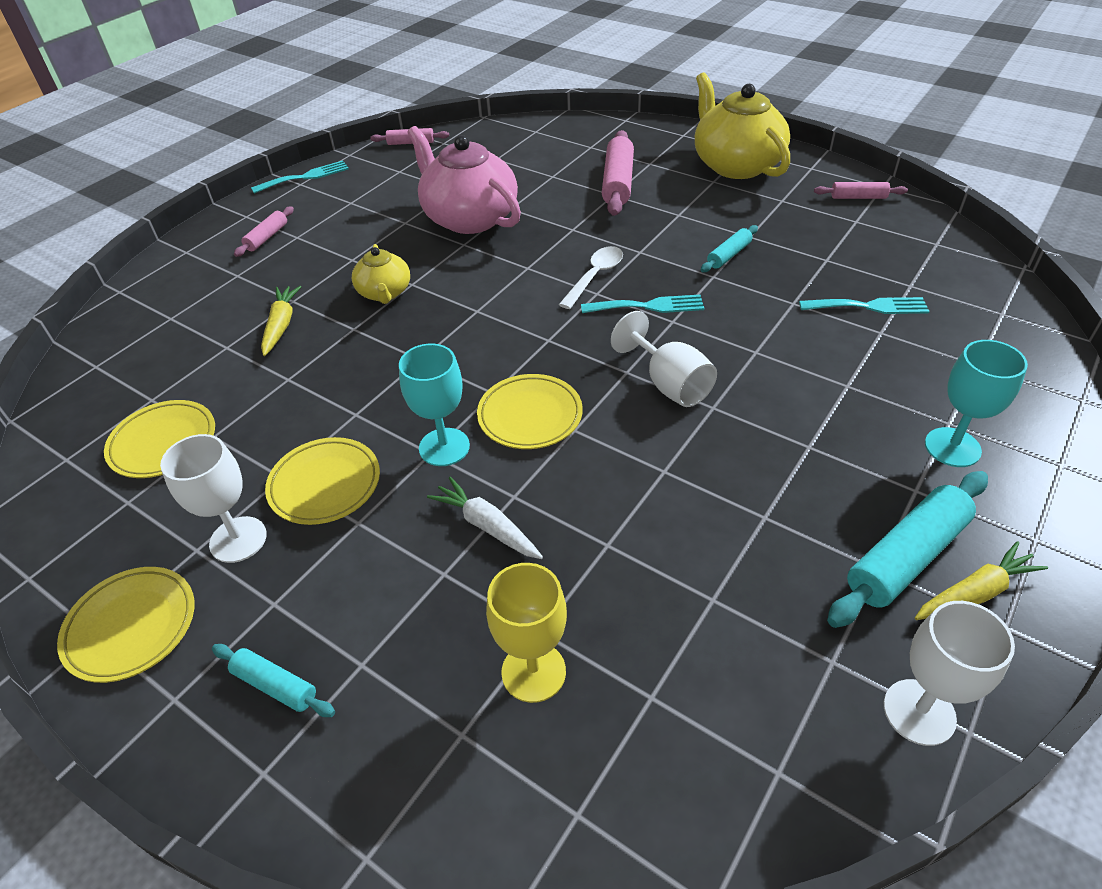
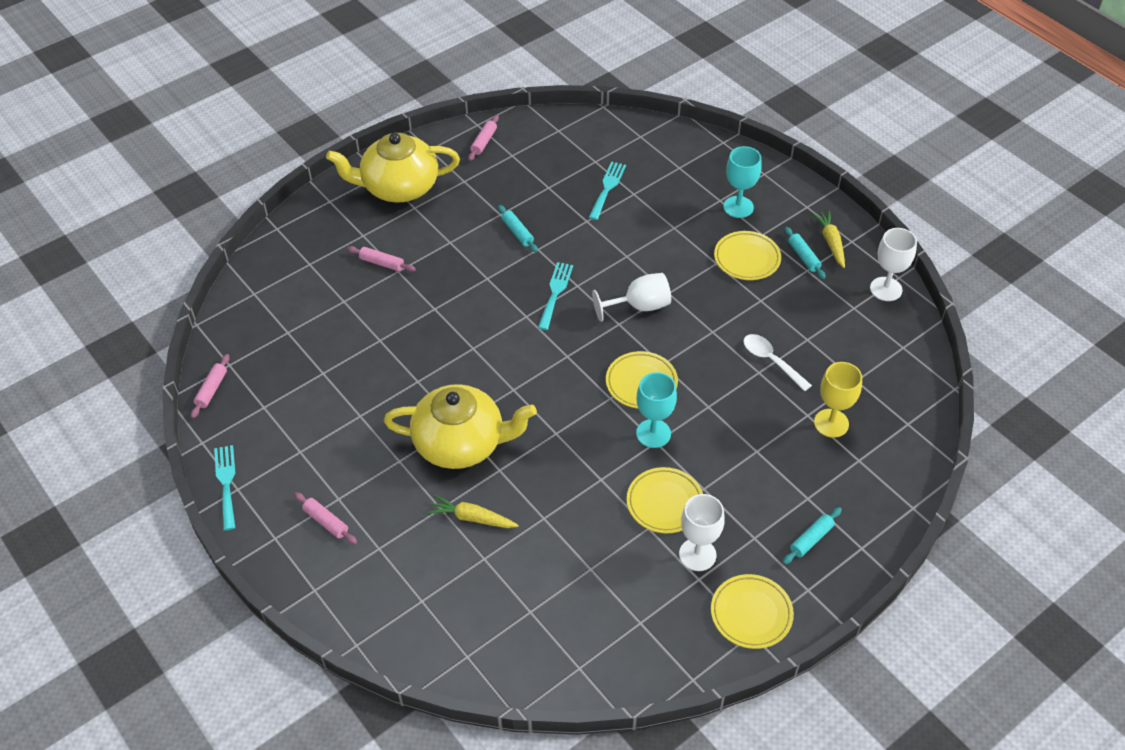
camera: 75 degrees left, 5 degrees up
(163, 443) = (586, 601): yellow plate -> yellow plate (747, 259)
(384, 293) = (461, 443): yellow teapot -> yellow teapot, size x1.88
(469, 218) = (379, 370): pink teapot -> none
(487, 526) = (728, 424): white carrot -> none
(595, 276) = (505, 311): white spoon -> white spoon (771, 361)
(617, 183) = (382, 263): pink rolling pin -> pink rolling pin, size x0.55
(906, 557) = (803, 257): turquoise rolling pin -> turquoise rolling pin, size x0.55

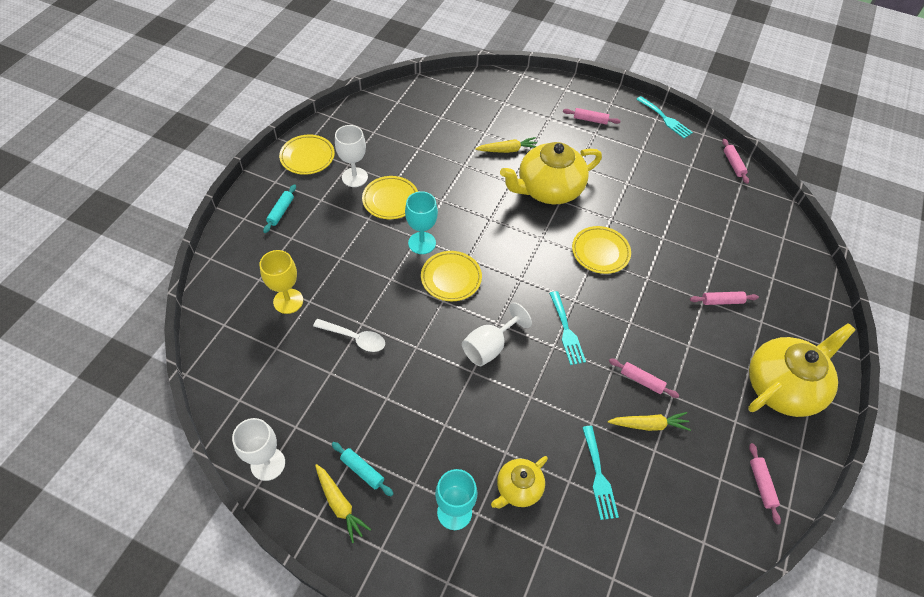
camera: 150 degrees right, 5 degrees up
(517, 232) = (641, 380): turquoise rolling pin -> pink rolling pin
(539, 203) = (648, 425): none -> yellow carrot
(678, 203) = (518, 488): none -> yellow teapot
(747, 259) = (418, 443): yellow plate -> yellow plate (600, 252)

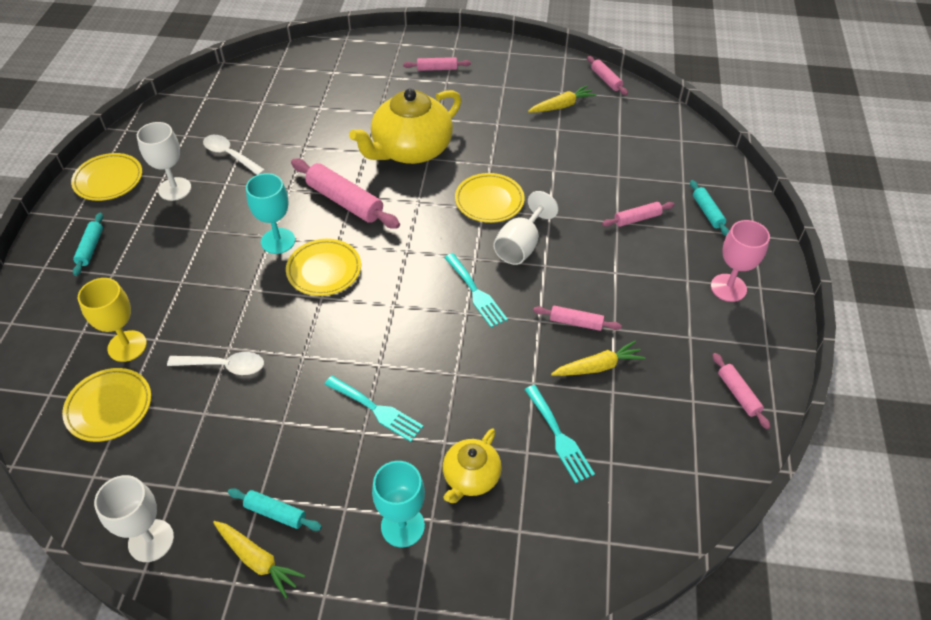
camera: 15 degrees left, 5 degrees down
(390, 200) = (226, 203): yellow plate -> yellow plate (109, 407)
(404, 158) = (230, 155): none -> white spoon
(483, 222) = (345, 201): none -> pink rolling pin
(489, 347) = (391, 332): white goblet -> white goblet (520, 246)
(507, 150) = (351, 120): yellow carrot -> yellow carrot (561, 106)
(665, 119) = (519, 50): turquoise fork -> turquoise fork (376, 410)
(783, 386) = (728, 288): yellow teapot -> pink goblet
(786, 311) = (707, 212): none -> turquoise rolling pin

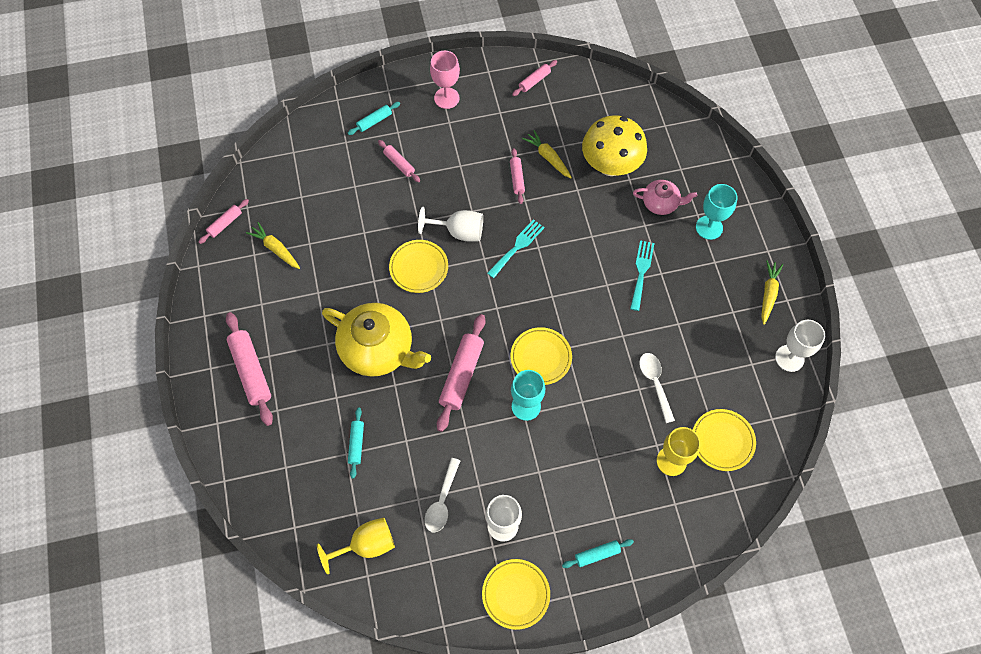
camera: 110 degrees left, 15 degrees up
(230, 102) = (366, 545): none -> yellow goblet
(275, 513) = (737, 298): turquoise rolling pin -> turquoise rolling pin (356, 444)
(437, 69) = (251, 371): pink rolling pin -> pink rolling pin, size x1.83
(470, 477) = (661, 203): yellow teapot -> pink teapot
(559, 437) = (610, 165): turquoise fork -> yellow mushroom

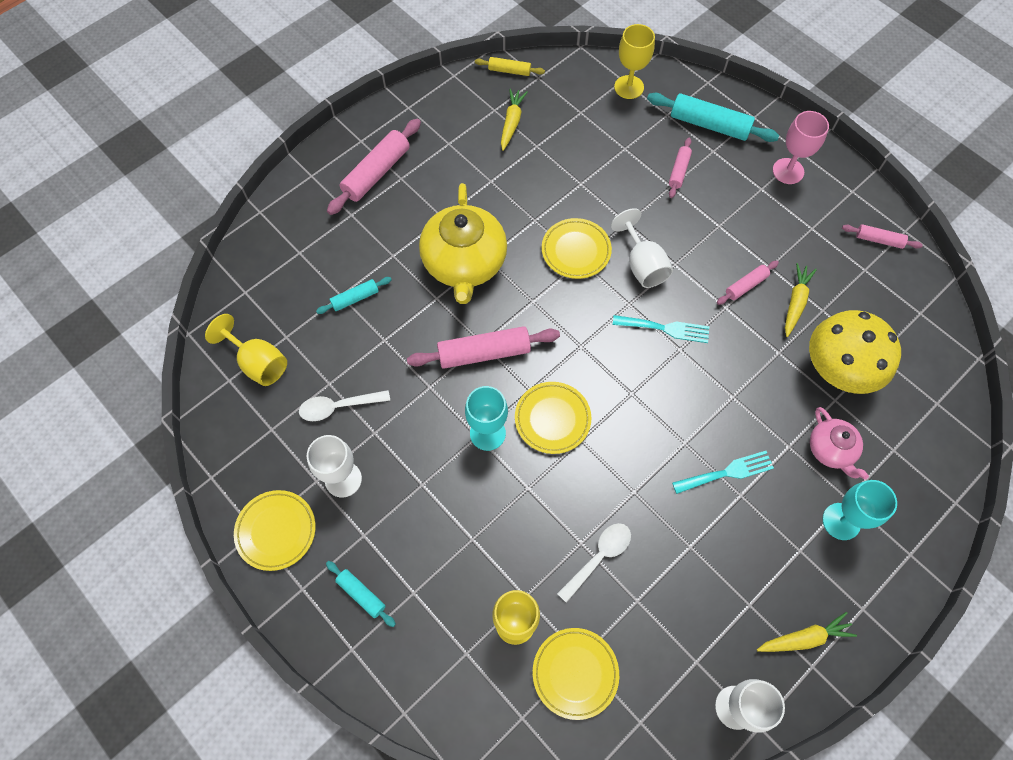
camera: 60 degrees right, 0 degrees up
(225, 224) = (509, 71): pink rolling pin -> yellow rolling pin
(303, 152) = (629, 87): none -> yellow goblet
(374, 121) = (709, 125): turquoise rolling pin -> turquoise rolling pin, size x1.83

